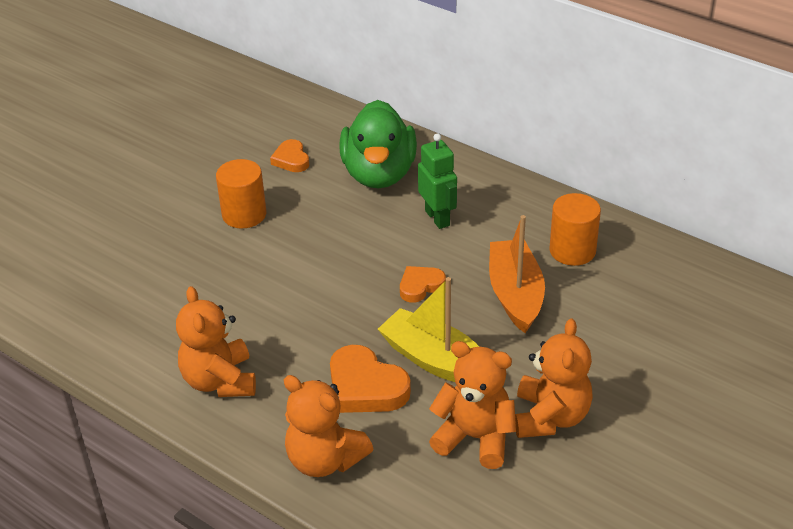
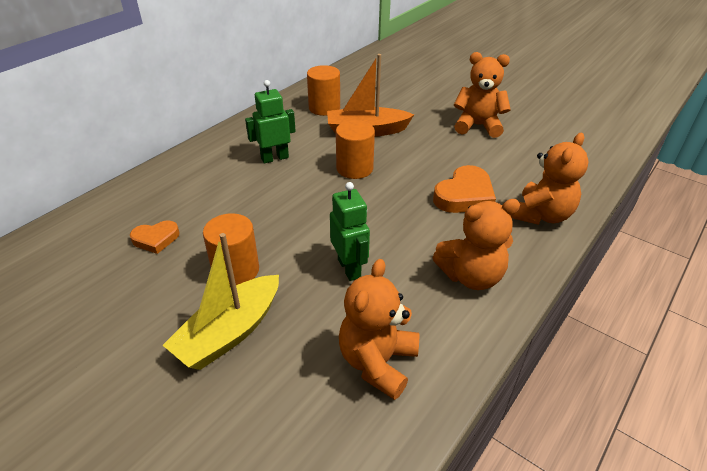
camera: 90 degrees left, 0 degrees up
(240, 289) = (349, 268): none -> green robot
(379, 174) = (204, 185): green duck -> none
(420, 286) = (354, 168): orange heart -> orange cylinder
(436, 360) = (433, 164): yellow boat -> yellow boat (230, 332)
(475, 438) = (502, 152): orange teddy bear -> orange teddy bear (377, 362)

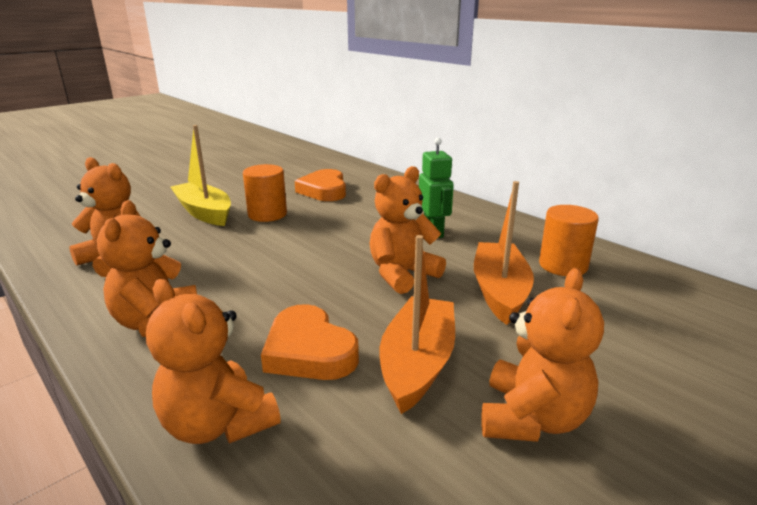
camera: 100 degrees right, 15 degrees down
(156, 239) = (324, 190): orange heart -> orange heart, size x1.65
(349, 268) = (231, 257): green robot -> none
(354, 168) = (402, 274): orange cylinder -> orange teddy bear
(455, 156) = (417, 363): none -> orange boat

